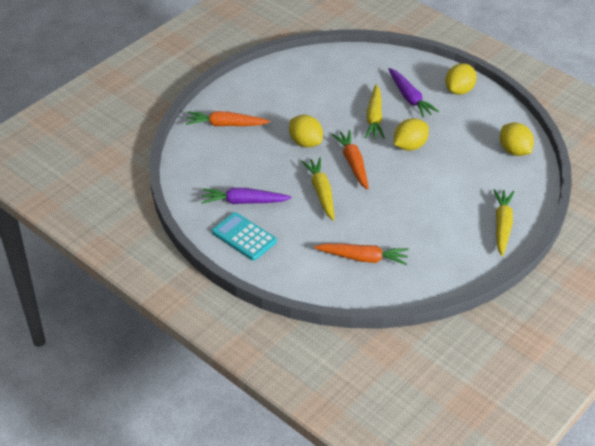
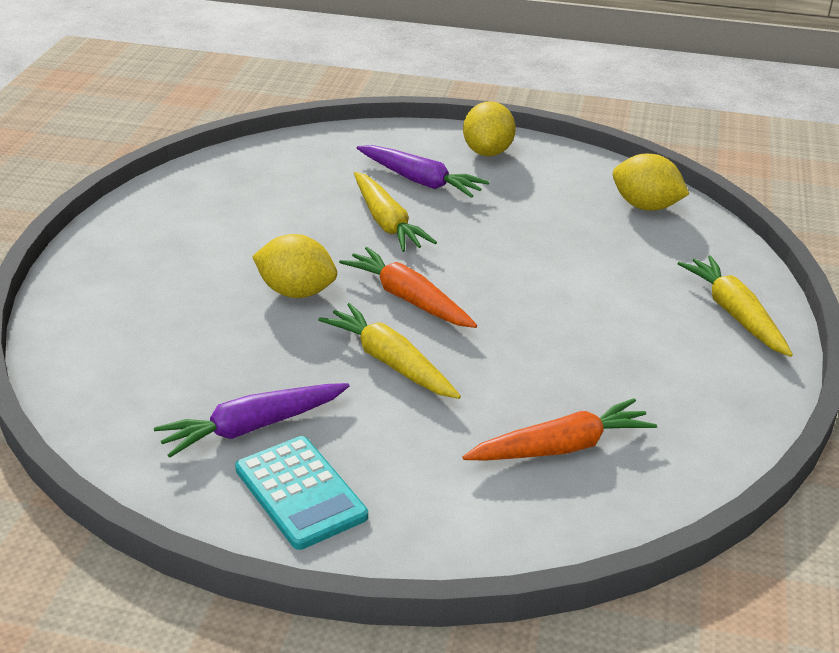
camera: 30 degrees left, 10 degrees down
(226, 125) = (121, 307): orange carrot -> none
(244, 237) = (300, 493): turquoise calculator -> turquoise calculator turned 135 degrees counterclockwise
(410, 146) = (481, 245): yellow lemon -> none

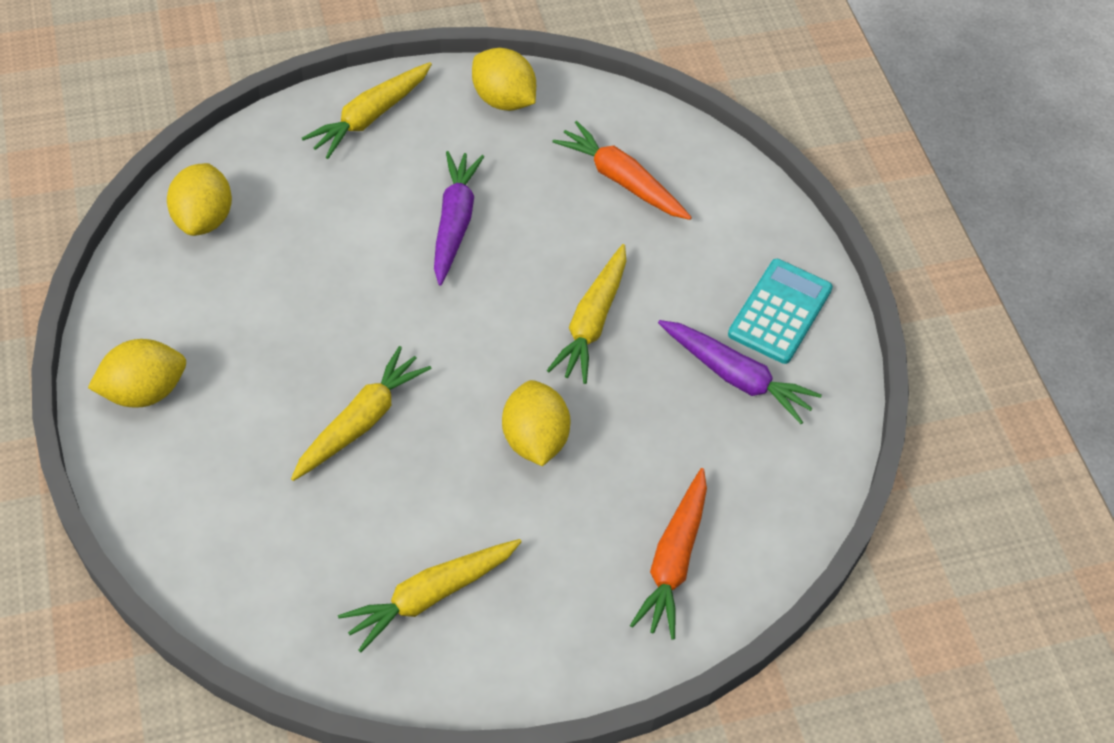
camera: 120 degrees left, 20 degrees up
(214, 211) = (431, 595): none -> yellow carrot
(409, 299) = (490, 346): orange carrot -> orange carrot (674, 560)
(420, 181) = (251, 429): purple carrot -> purple carrot (454, 223)
(726, 404) = (503, 100): none -> yellow lemon

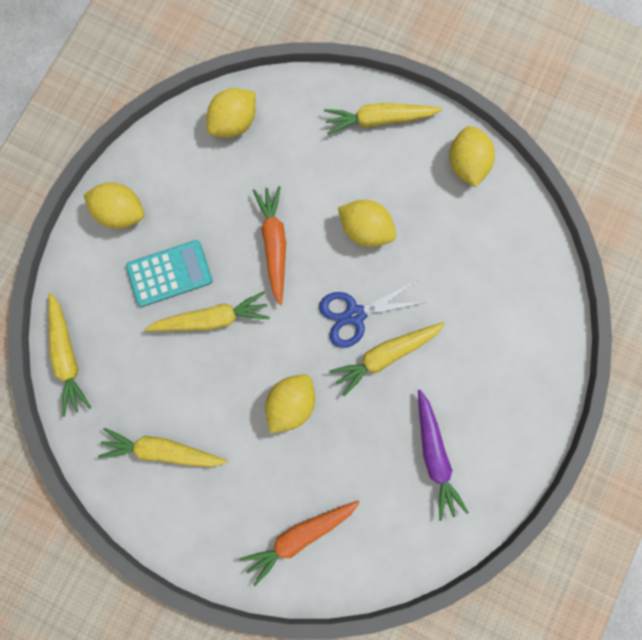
camera: 45 degrees right, 25 degrees up
(214, 585) = (68, 356): none -> yellow carrot
(454, 223) = (365, 230): purple carrot -> yellow lemon
(521, 307) = (355, 314): none -> blue scissors
(622, 181) = (486, 275): orange carrot -> orange carrot (274, 245)
(780, 312) = (498, 435): turquoise calculator -> turquoise calculator (169, 273)

